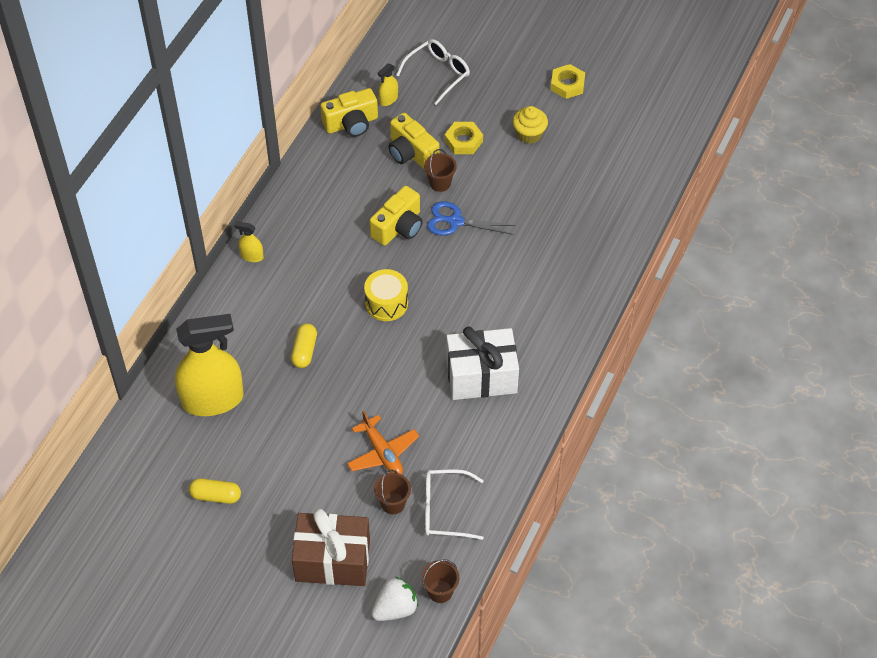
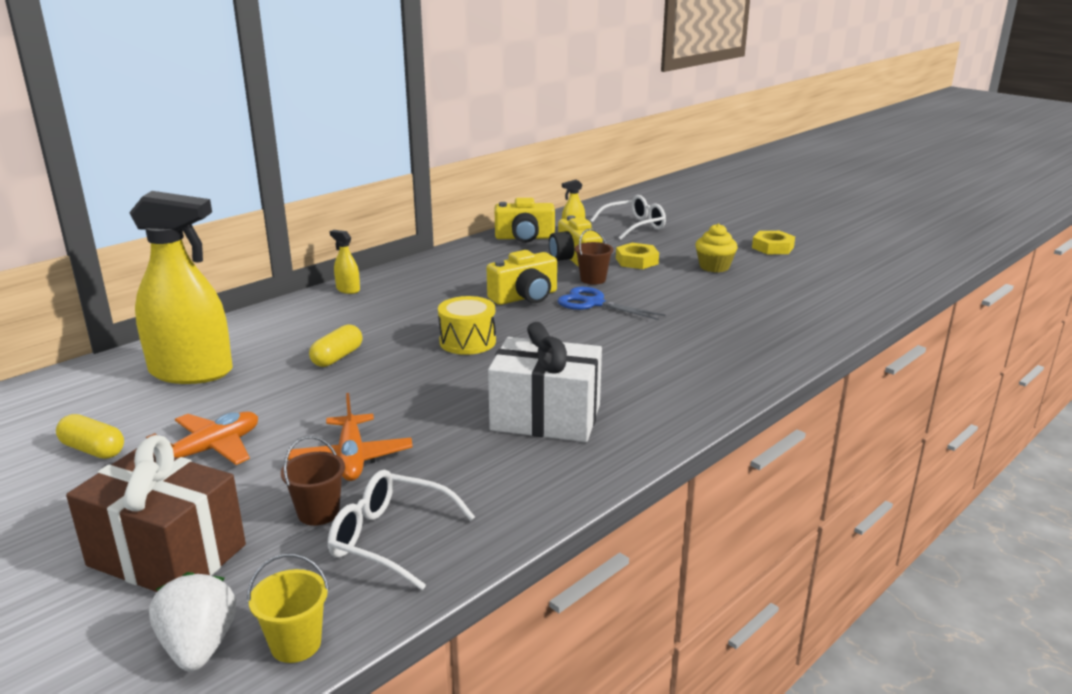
camera: 20 degrees right, 30 degrees down
(290, 472) = (211, 450): none -> orange plane
(395, 608) = (199, 647): white strawberry -> white strawberry turned 90 degrees counterclockwise
(440, 591) = (296, 644): brown bucket -> yellow bucket

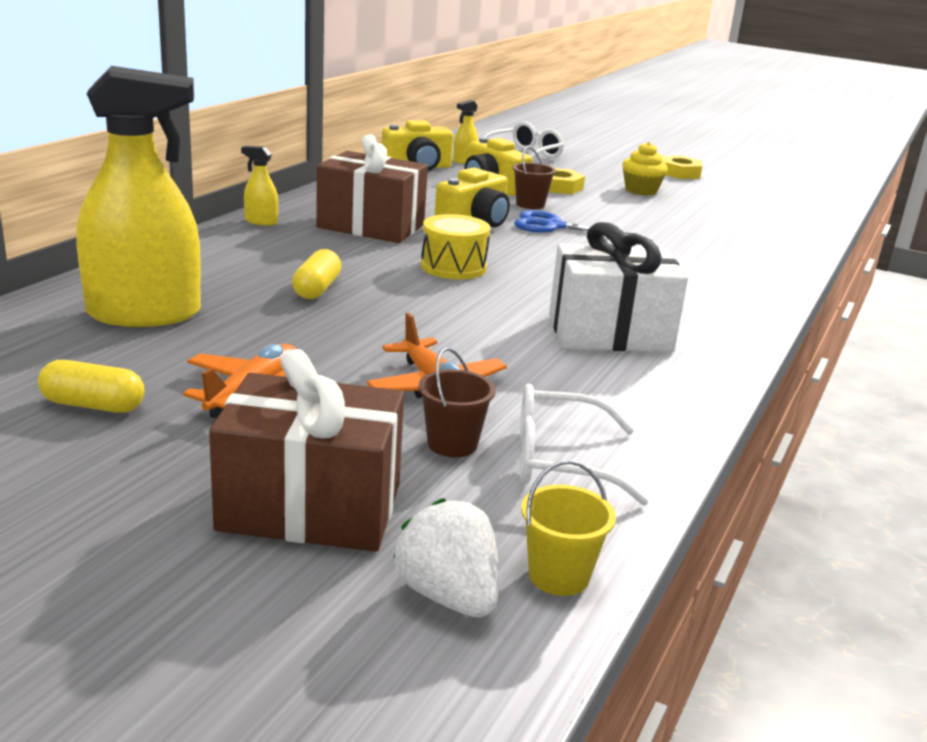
camera: 20 degrees left, 0 degrees up
(433, 297) = (371, 226): none -> brown gift

